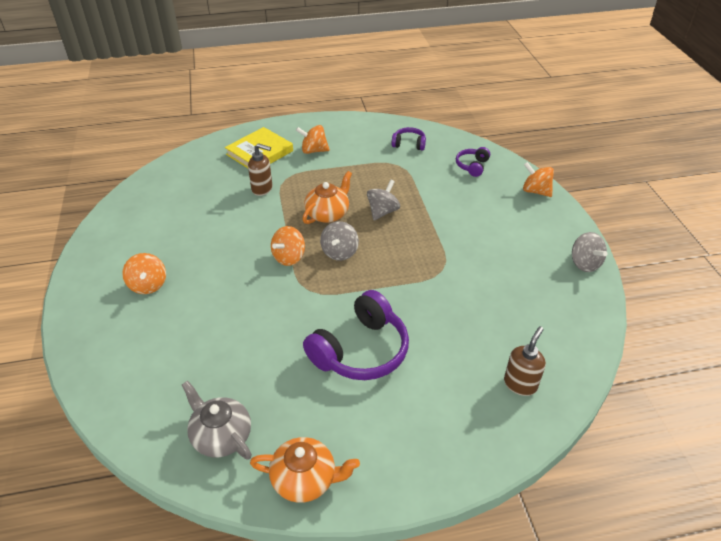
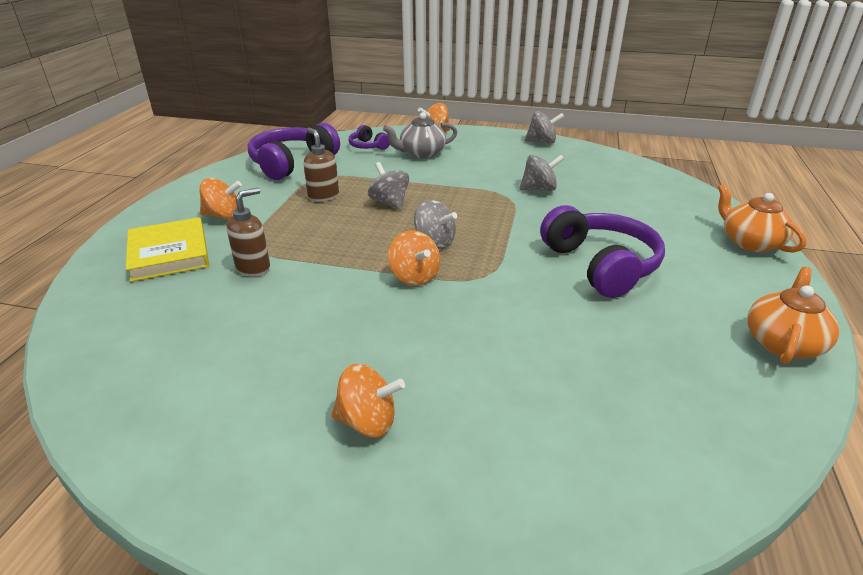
camera: 65 degrees left, 10 degrees down
(221, 436) = (713, 397): grey teapot -> grey teapot (421, 153)
(313, 150) = (223, 216): orange spinning top -> orange spinning top turned 120 degrees counterclockwise
(328, 214) = (358, 234): orange teapot -> orange teapot (750, 242)
(409, 144) = (292, 163): purple headphones -> purple headphones, size x2.01
(471, 286) = (539, 189): none -> grey spinning top
(520, 384) = (671, 201): brown soap dispenser -> brown soap dispenser (323, 196)

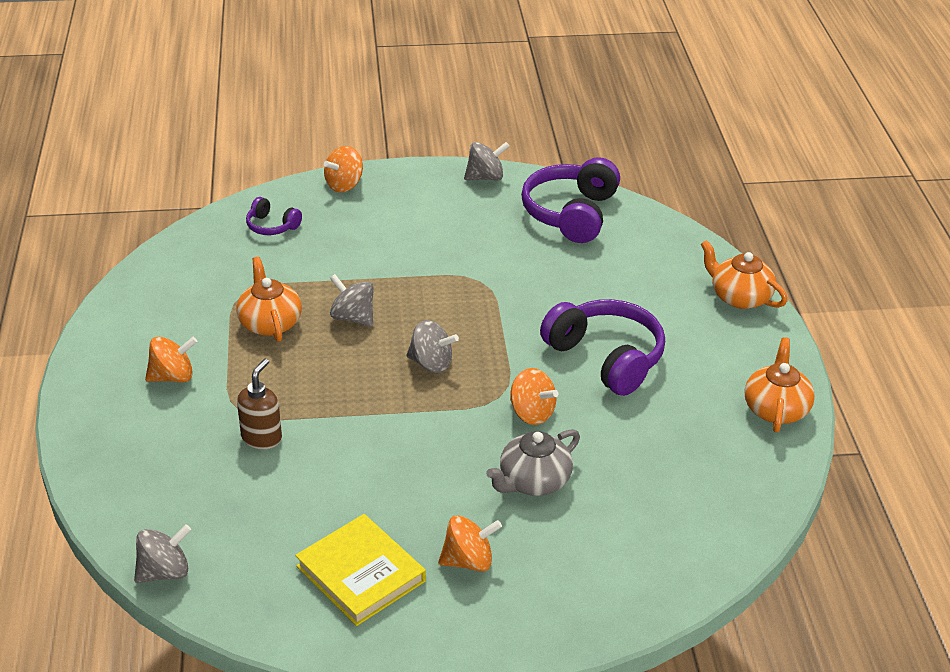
camera: 20 degrees left, 5 degrees up
(169, 253) = (154, 441): yellow book -> yellow book (360, 574)
(292, 163) = (194, 276): purple headphones -> purple headphones (571, 213)
(323, 196) = (270, 323): brown soap dispenser -> orange teapot
(414, 277) = (433, 412): orange spinning top -> orange spinning top (532, 413)
(421, 153) = (347, 226): grey teapot -> grey teapot (533, 481)
(539, 189) = (511, 262): grey spinning top -> grey spinning top (165, 572)

